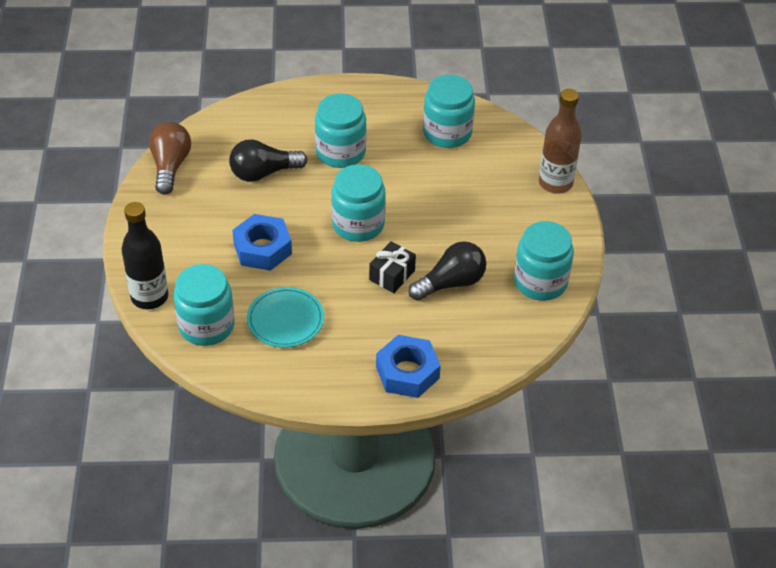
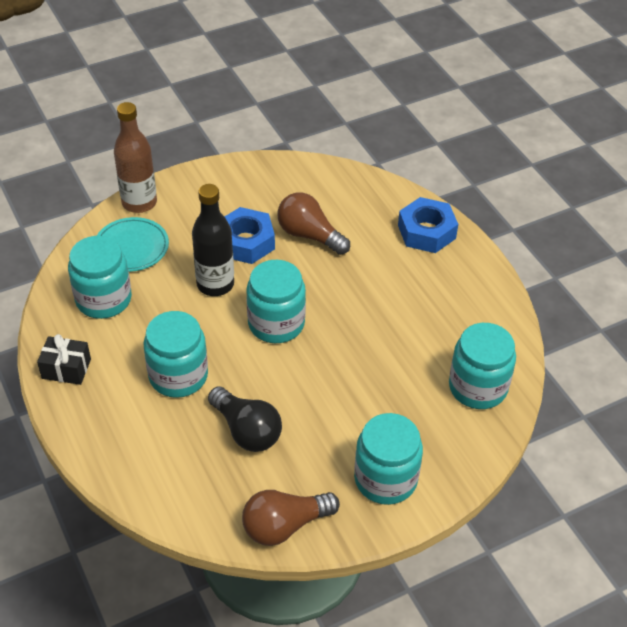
camera: 115 degrees left, 0 degrees up
(149, 297) = (477, 450): black bottle -> black bottle (215, 284)
(262, 248) = (354, 385): blue nut -> blue nut (246, 242)
(285, 320) = (429, 331): turquoise plate -> turquoise plate (131, 247)
(392, 275) = (326, 277): black gift -> black gift (66, 369)
(451, 283) = (309, 235): black light bulb -> brown light bulb
(540, 282) = (271, 181): turquoise jar -> turquoise jar (385, 479)

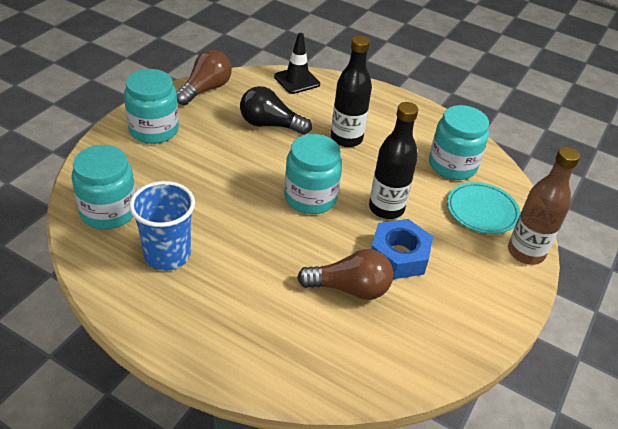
camera: 145 degrees right, 5 degrees down
(66, 369) = (421, 117): black gift -> none
(156, 492) = (297, 80): none -> black traffic cone
(178, 376) = (346, 138): turquoise jar -> black bottle
(426, 232) = (235, 348): blue nut -> none
(442, 321) = (167, 255): none -> blue cup

